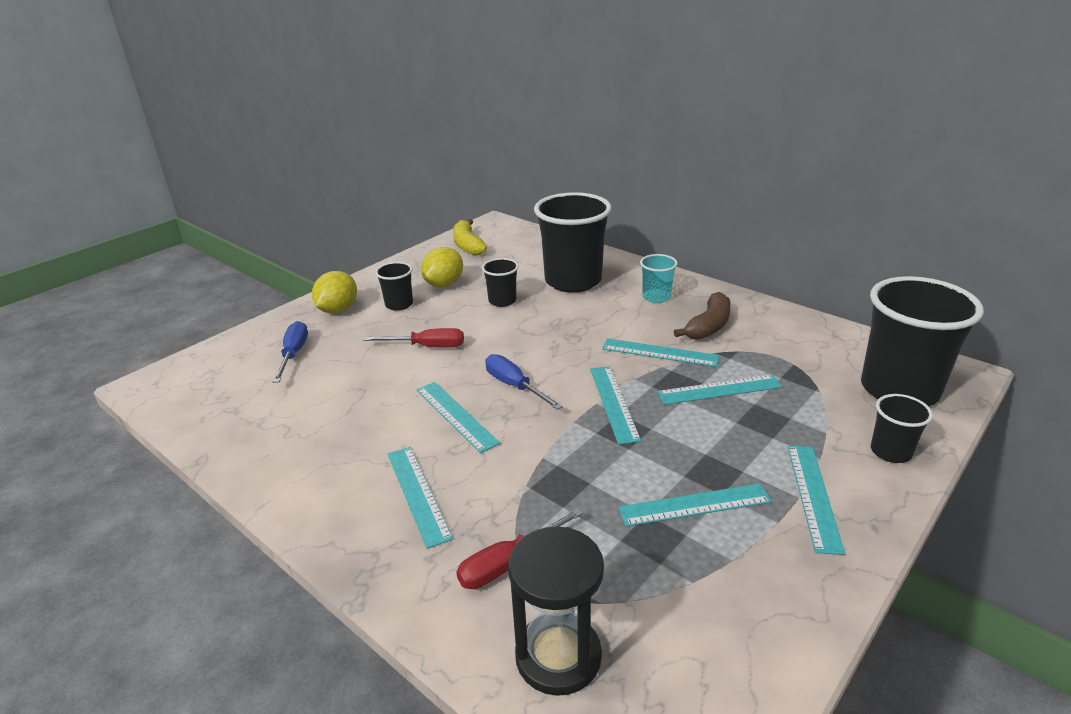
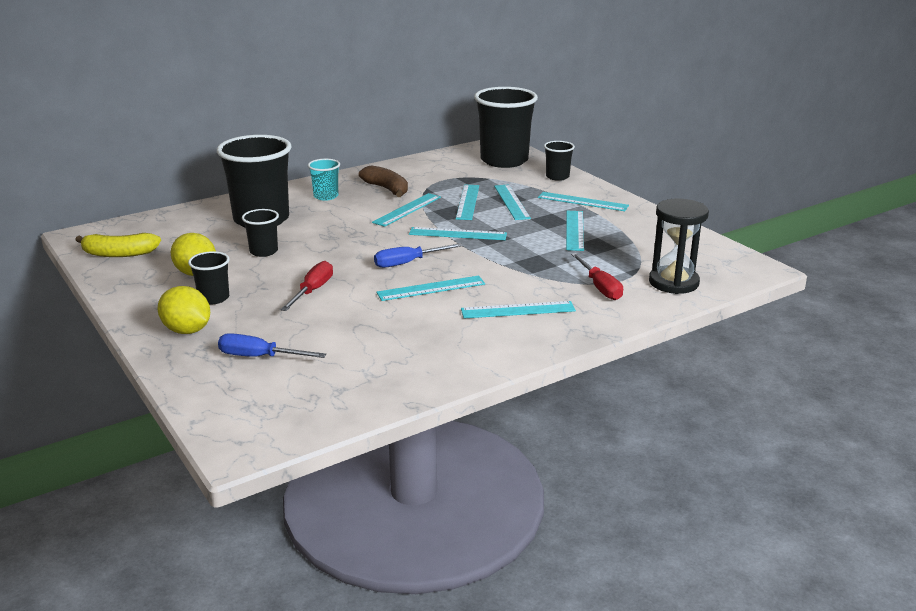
camera: 75 degrees left, 5 degrees down
(751, 426) = (511, 202): none -> turquoise ruler

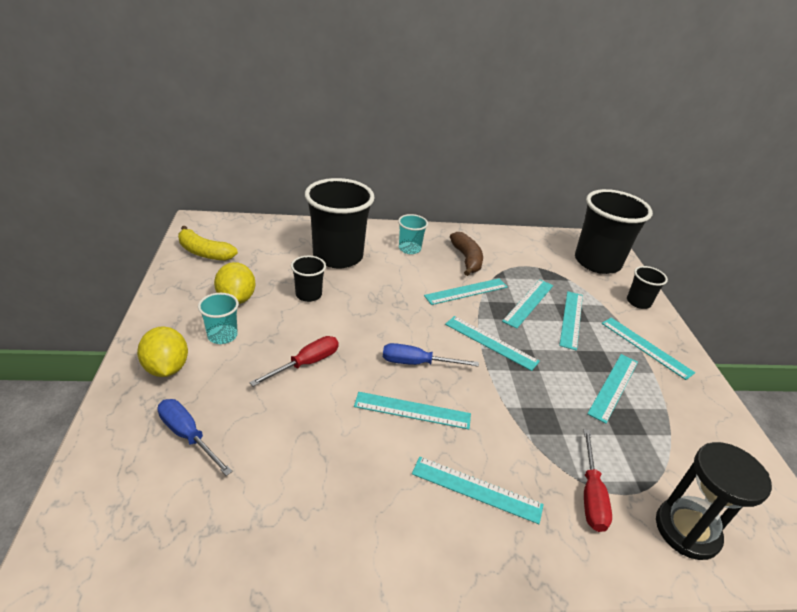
camera: 25 degrees right, 10 degrees up
(214, 298) = (222, 335): black cup -> turquoise cup

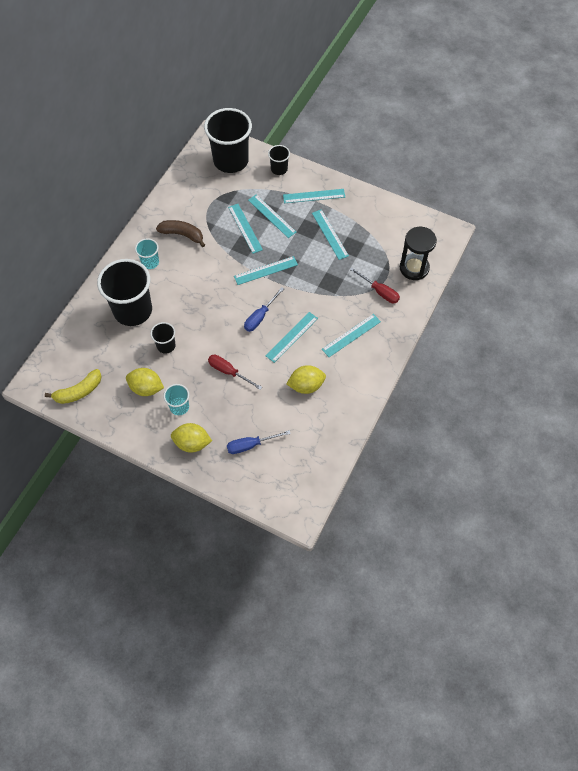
camera: 55 degrees left, 25 degrees up
(306, 363) = (229, 372): red screwdriver -> red screwdriver turned 45 degrees counterclockwise
(338, 465) = (306, 385): none -> yellow lemon
(466, 291) = (215, 255): turquoise ruler -> none

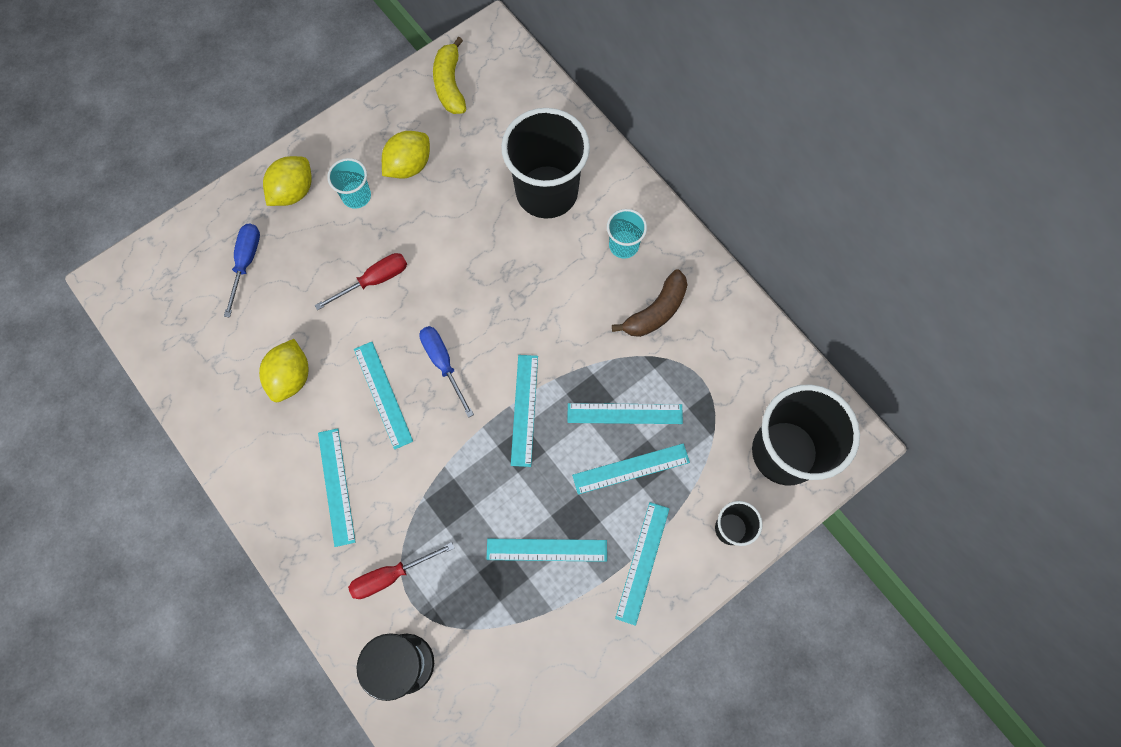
camera: 115 degrees right, 10 degrees up
(166, 345) = (463, 214): black cup -> none

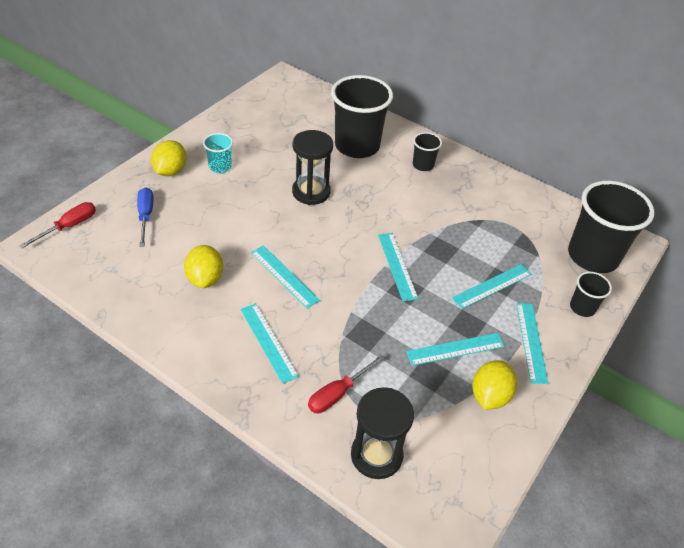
camera: 20 degrees left, 25 degrees down
(374, 280) = (251, 211): red screwdriver -> red screwdriver (69, 226)
(409, 165) = (253, 146): yellow lemon -> yellow lemon (489, 396)
(443, 364) = (323, 249): blue screwdriver -> none
(450, 84) = (266, 102): yellow banana -> none
(458, 264) = (311, 192): none -> black hourglass
(623, 245) = (423, 165): turquoise cup -> black cup
(624, 413) = (471, 255): turquoise ruler -> none
(656, 311) = (463, 195): brown banana -> none

